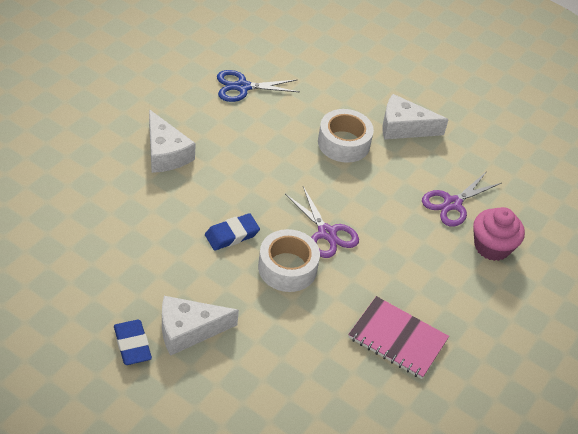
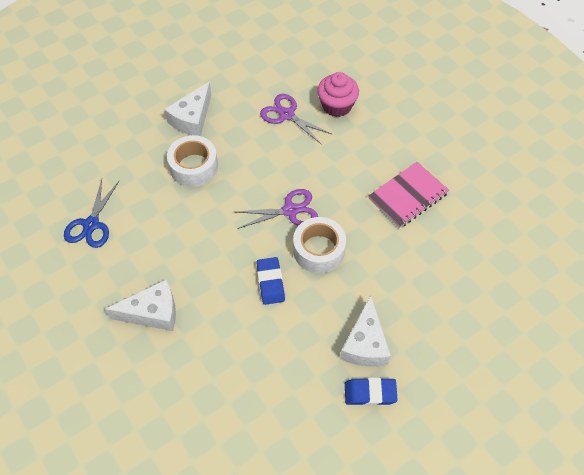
camera: 65 degrees left, 10 degrees up
(452, 204) = (286, 115): purple scissors -> purple scissors turned 150 degrees clockwise

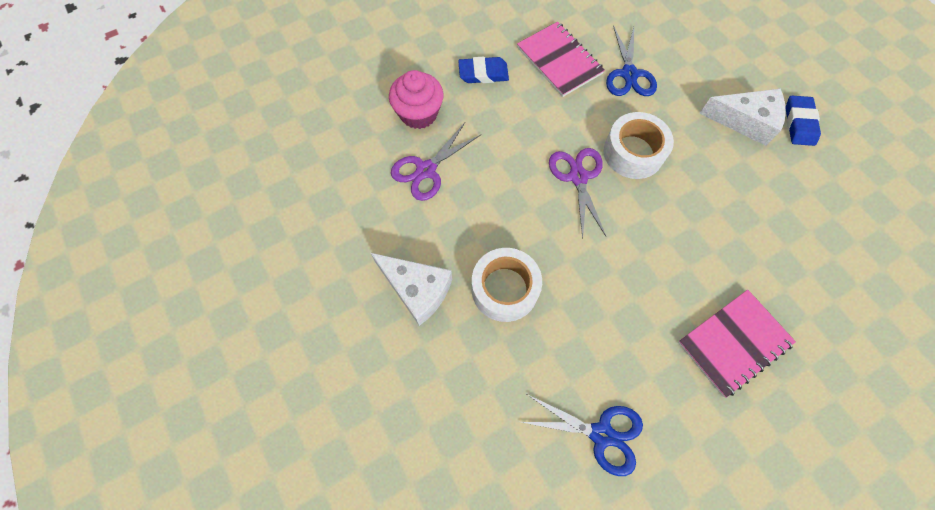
camera: 85 degrees left, 10 degrees up
(152, 312) = (733, 343): white cheese -> pink notebook
(270, 282) = (679, 205): blue eraser -> blue eraser (483, 73)
(403, 249) = (629, 74): none -> blue scissors

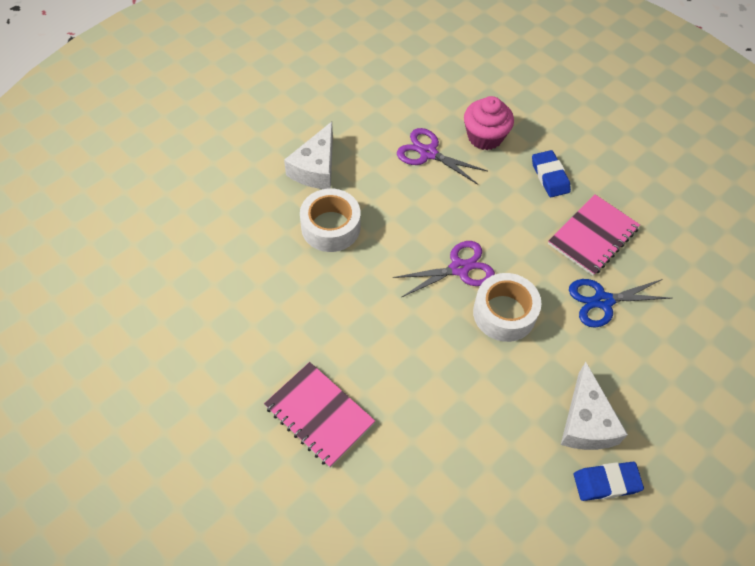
camera: 75 degrees right, 10 degrees down
(601, 434) = (219, 312): blue scissors -> none

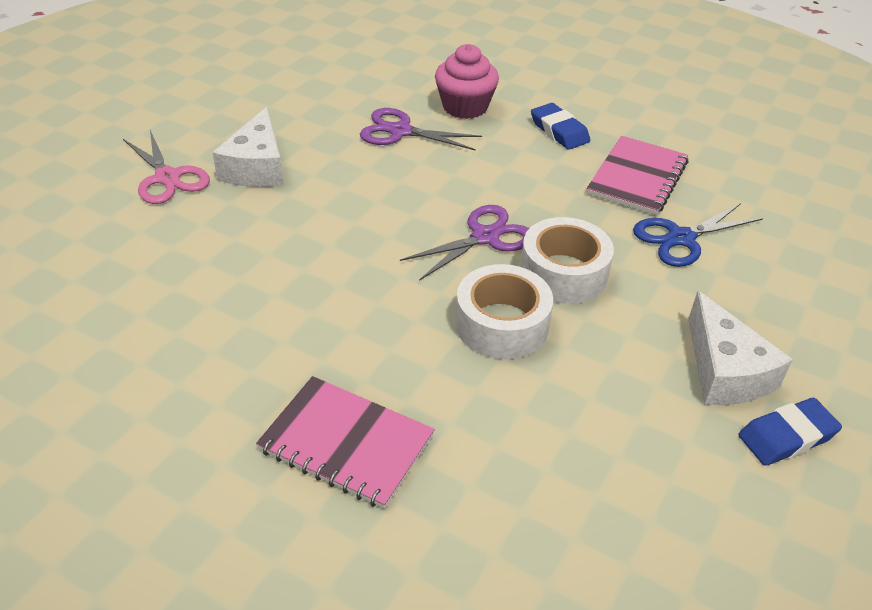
camera: 15 degrees left, 15 degrees down
(252, 166) = (167, 178): none -> pink scissors
(330, 227) = (296, 223): white tape -> white tape (501, 324)

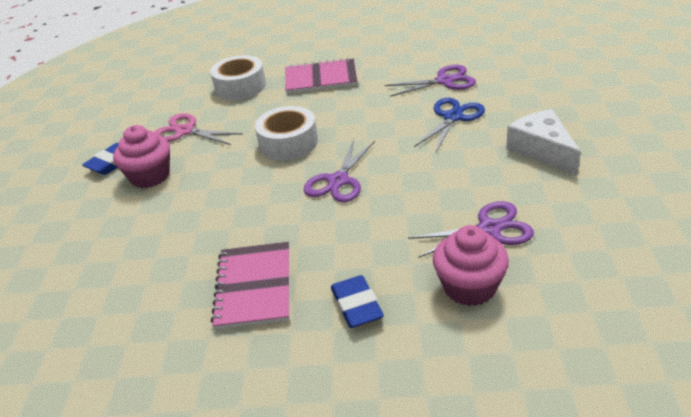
camera: 155 degrees right, 5 degrees down
(167, 178) = (579, 119): pink scissors -> pink scissors (185, 131)
(197, 315) = (444, 81): none -> purple scissors
(559, 131) = (356, 305): blue eraser -> blue eraser turned 45 degrees clockwise
(563, 273) = (270, 183): white tape -> white tape (240, 87)
(681, 238) = (197, 246): blue scissors -> blue scissors (453, 117)
(724, 371) = (150, 176): white cheese -> pink cupcake

